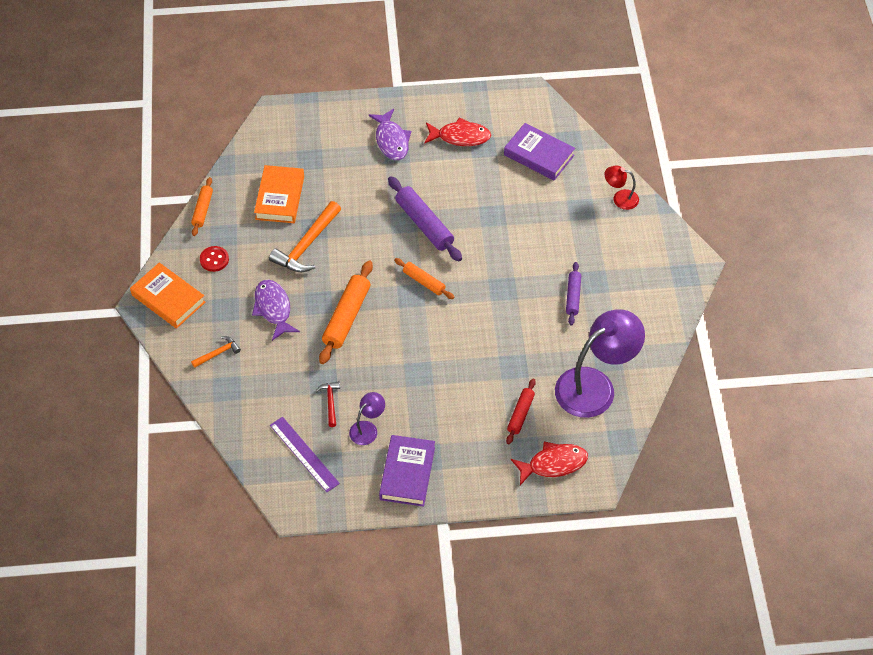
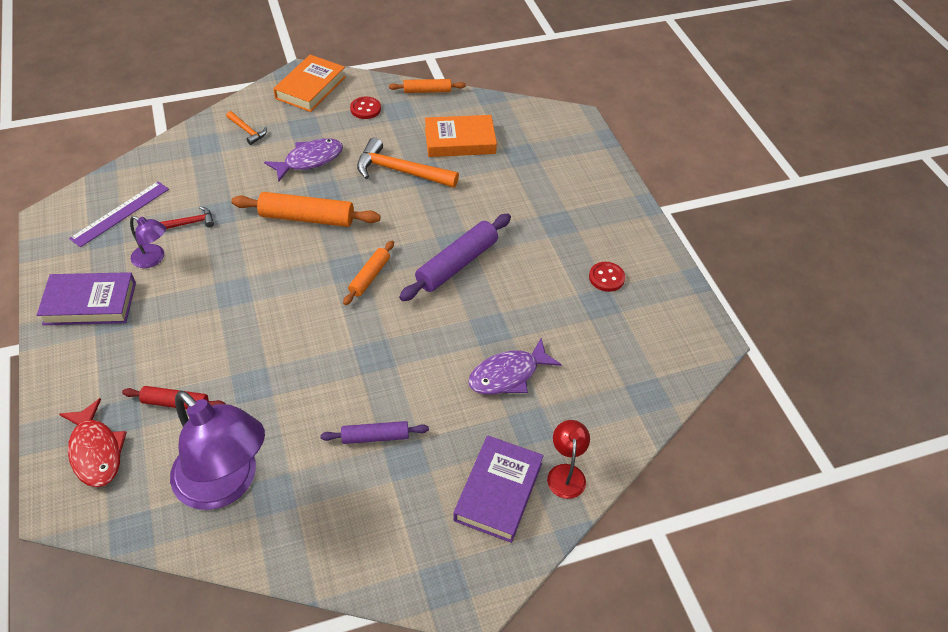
camera: 75 degrees right, 5 degrees down
(391, 140) = (574, 216): purple fish -> purple fish (508, 375)
(460, 137) = (606, 278): red fish -> red button
(539, 155) = (608, 364): purple book -> purple book (498, 491)

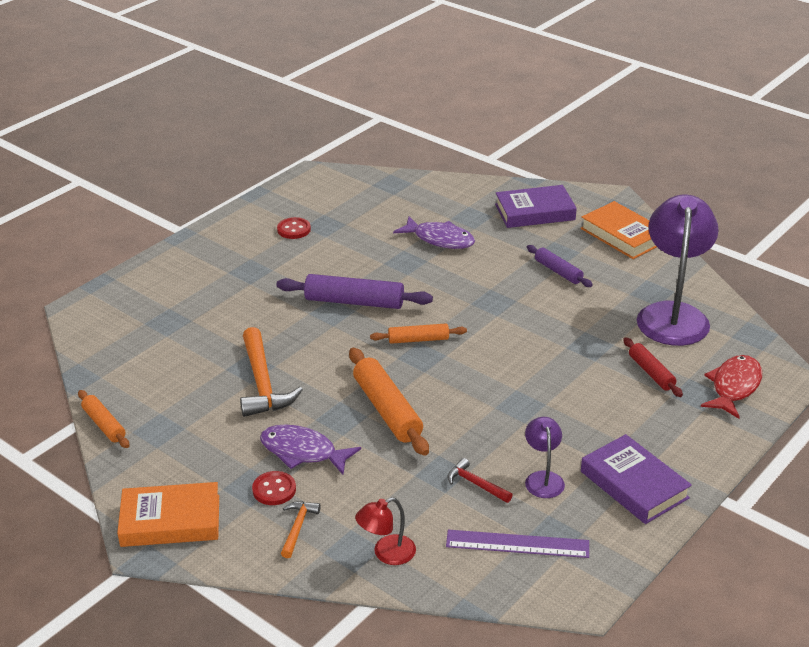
camera: 120 degrees left, 15 degrees down
(365, 109) = (177, 455): red button -> red button (274, 490)
(460, 141) = (179, 366): orange book -> orange book (622, 235)
(566, 473) = (490, 194): red lamp -> red lamp (386, 553)

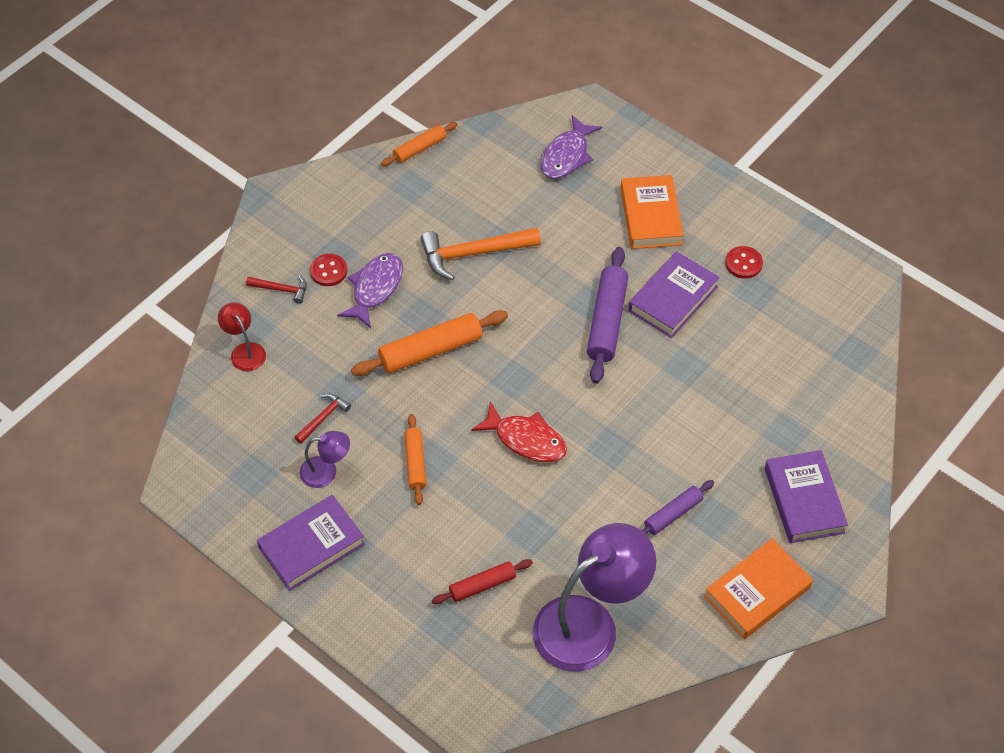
camera: 90 degrees right, 20 degrees up
(170, 521) = (298, 206): orange book -> orange book (651, 216)
(298, 527) = (282, 289): orange hammer -> red hammer
(330, 266) = (673, 299): none -> purple book
(418, 340) = (541, 376): orange rolling pin -> orange rolling pin (415, 463)
(440, 239) = (733, 399): purple fish -> purple fish (566, 156)
(517, 544) = (245, 445): purple ruler -> none
(673, 314) = (589, 623): purple lamp -> purple lamp turned 45 degrees counterclockwise
(734, 387) = (456, 663): red fish -> red fish (526, 440)

